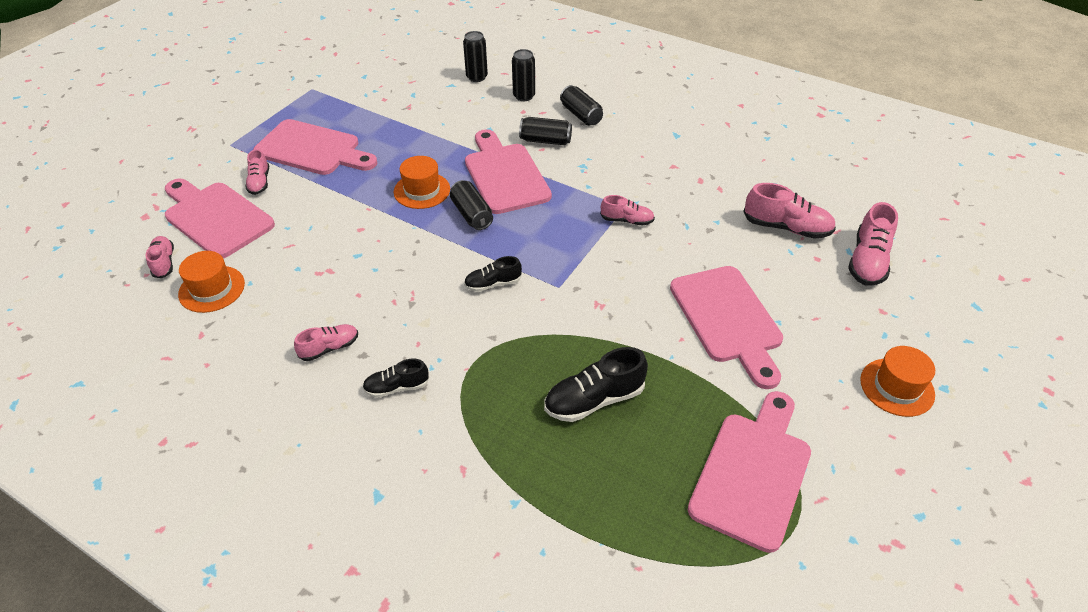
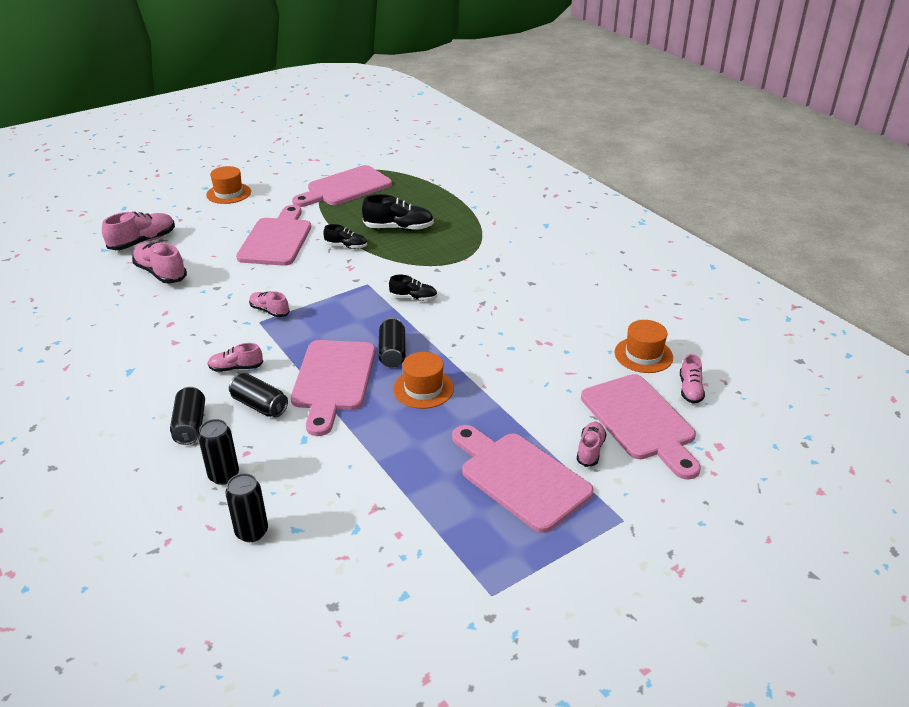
camera: 155 degrees left, 10 degrees down
(329, 348) = (554, 292): pink shoe -> pink shoe (236, 368)
(397, 387) = (515, 262): black shoe -> black shoe (346, 246)

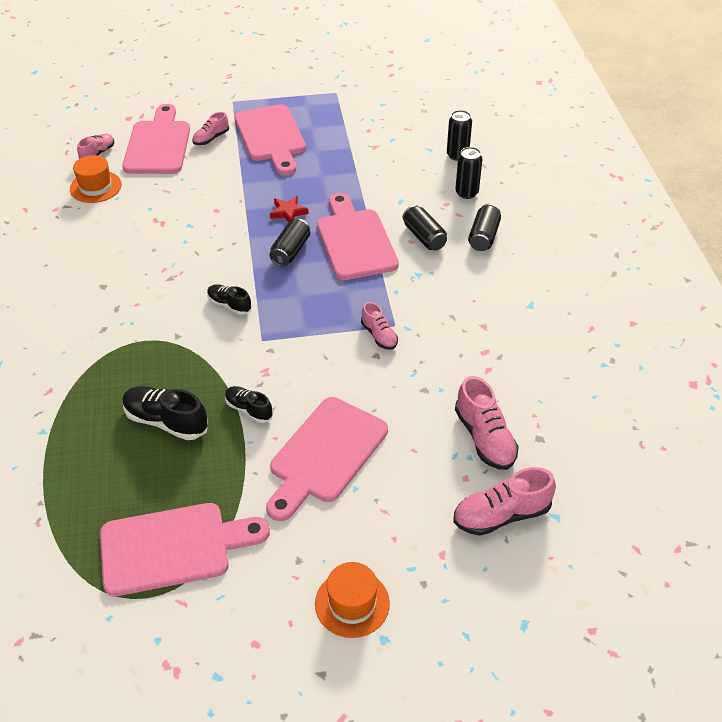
camera: 155 degrees left, 10 degrees up
(236, 368) = (433, 278): pink shoe -> none
(333, 380) = (355, 241): pink cutting board -> pink cutting board turned 45 degrees counterclockwise
(423, 389) = (288, 212): orange hat -> red star

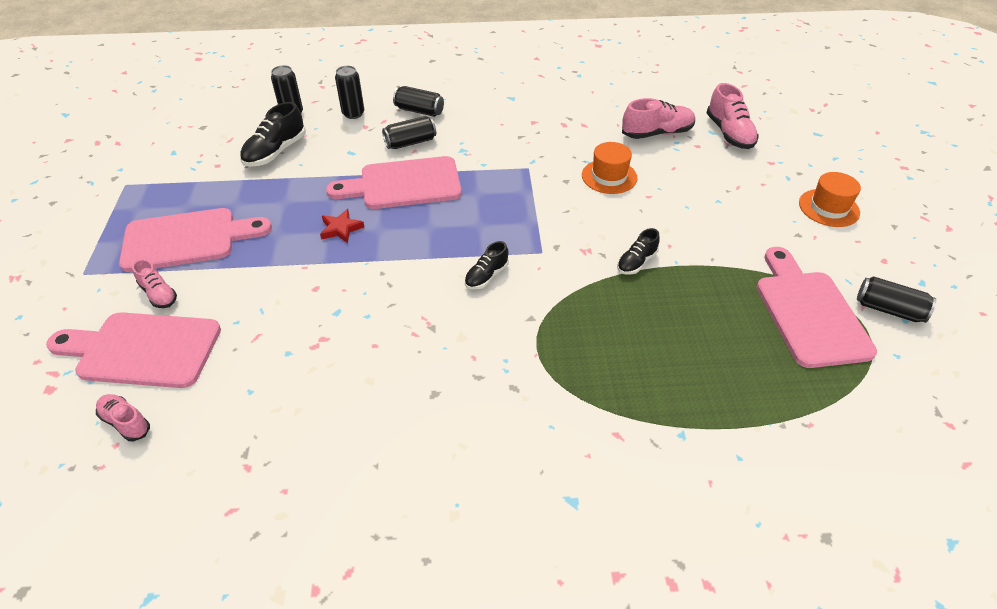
camera: 85 degrees left, 0 degrees up
(95, 187) = (212, 418): orange hat -> orange hat (609, 176)
(166, 421) = (657, 323): black shoe -> black shoe (275, 152)
(290, 251) = (408, 229): black can -> black can (888, 309)
(325, 454) = (685, 215): pink cutting board -> none
(379, 335) = (541, 177): pink shoe -> none

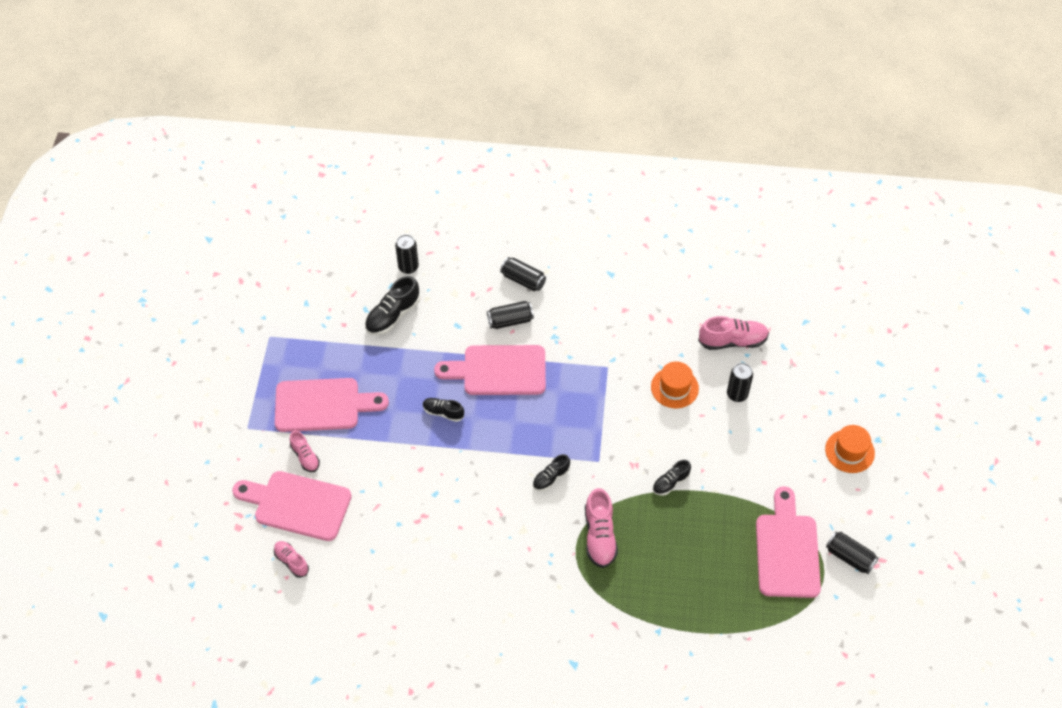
camera: 10 degrees right, 10 degrees up
(341, 229) = (443, 412): red star -> black shoe
(353, 114) = (463, 275): black can -> black can (737, 394)
(729, 133) = (798, 351): pink shoe -> pink shoe (599, 536)

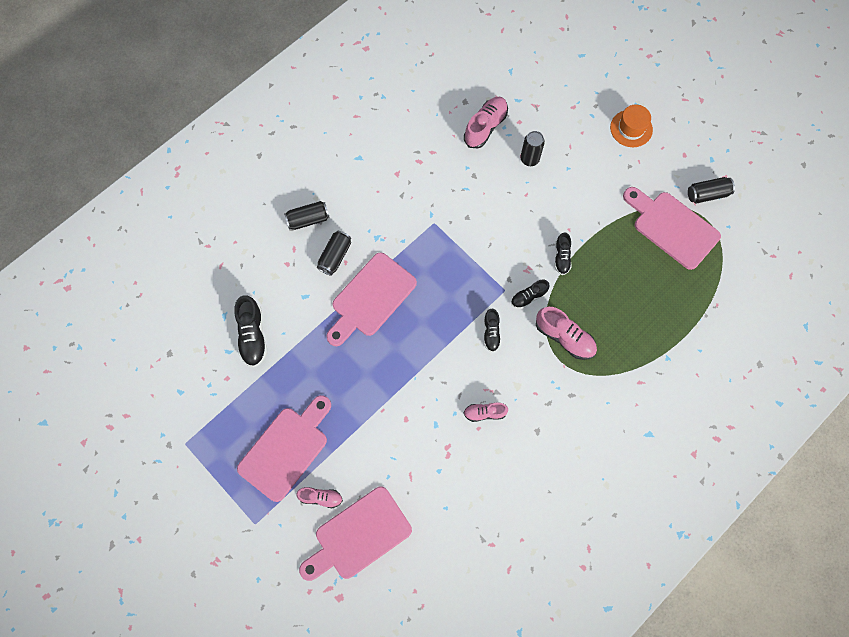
camera: 50 degrees left, 15 degrees up
(291, 561) = (404, 577): pink shoe -> pink shoe (484, 413)
(408, 267) = (219, 290): black can -> none
(443, 412) = (371, 365): black shoe -> black shoe (528, 297)
(674, 388) = (489, 193): orange hat -> none

